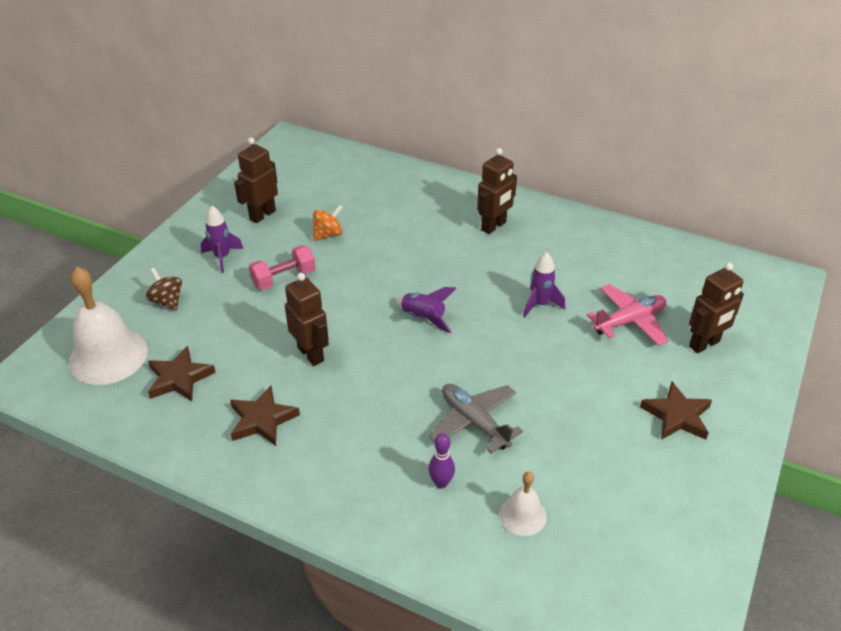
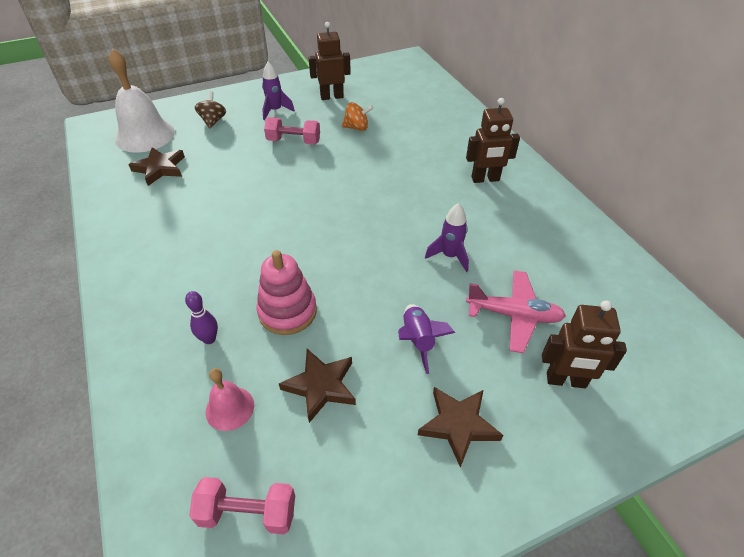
camera: 40 degrees right, 5 degrees up
(262, 420) = (166, 221): brown star -> brown star (320, 386)
(311, 354) = (247, 197): brown robot -> none
(423, 318) = (348, 216): purple rocket -> purple rocket (418, 340)
(474, 422) = (287, 311): grey plane -> pink stacking toy
(523, 515) = (230, 408): white bell -> pink bell
(620, 563) = (248, 512): none -> pink dumbbell

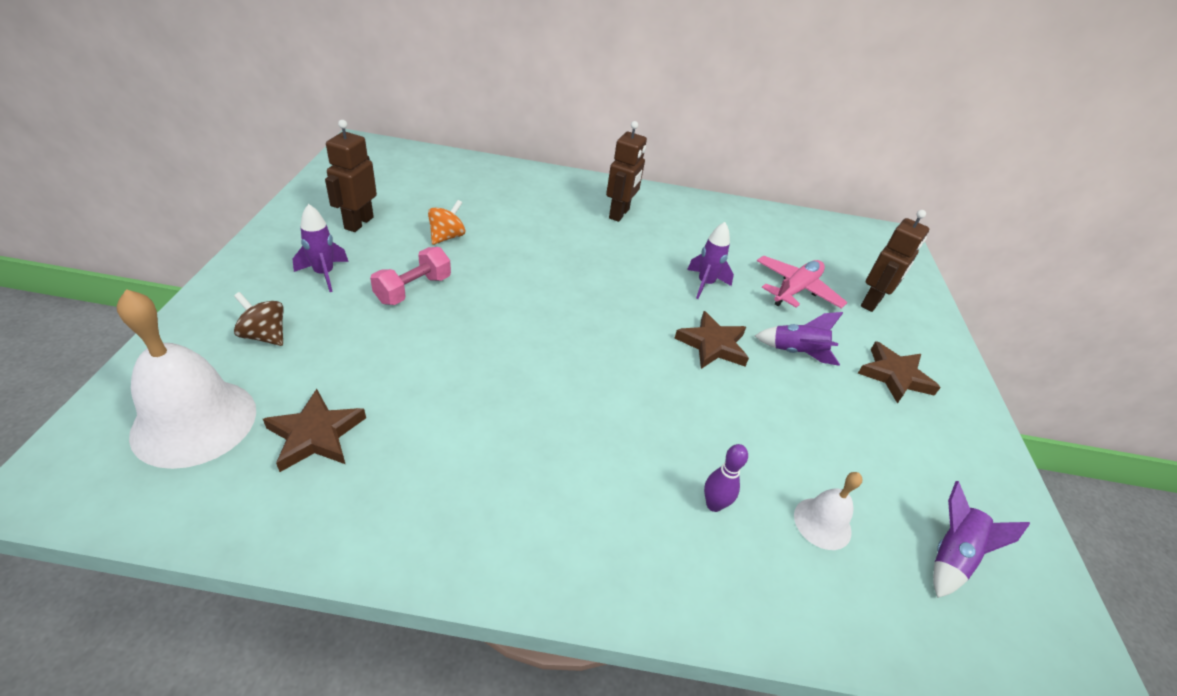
camera: 65 degrees left, 5 degrees down
(230, 408) = (822, 523): pink bell -> white bell
(248, 512) = (951, 556): pink dumbbell -> purple rocket
(287, 311) = (710, 421): pink stacking toy -> none
(320, 386) = (822, 440): brown star -> brown star (712, 345)

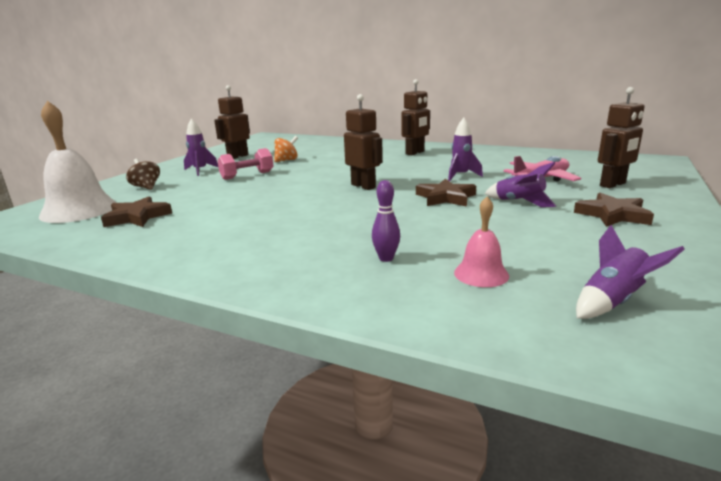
camera: 25 degrees right, 20 degrees down
(599, 317) = (363, 186): none -> brown robot
(822, 523) = (481, 274): white bell -> pink bell

